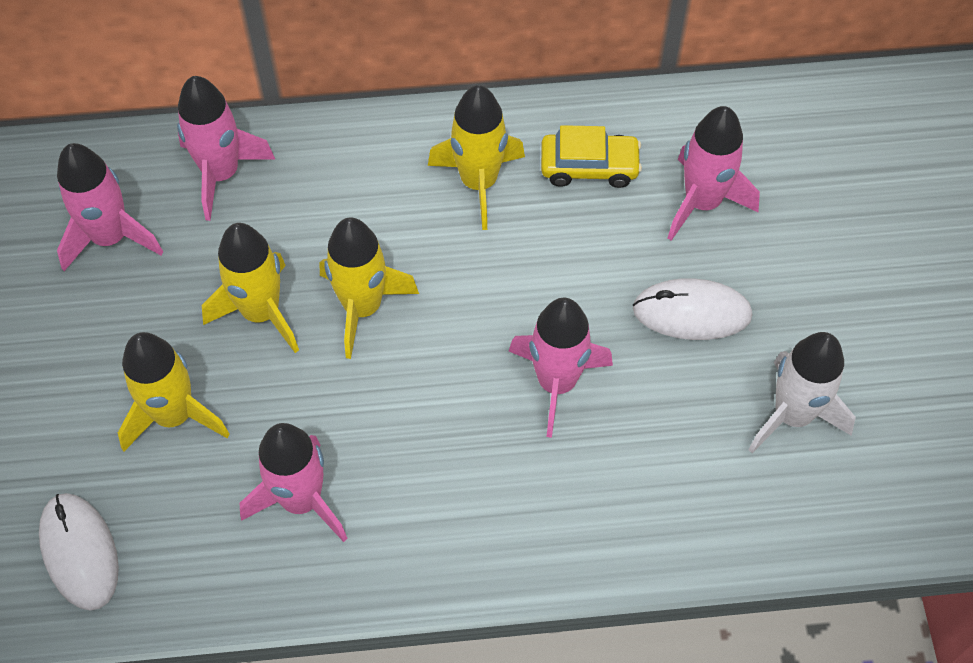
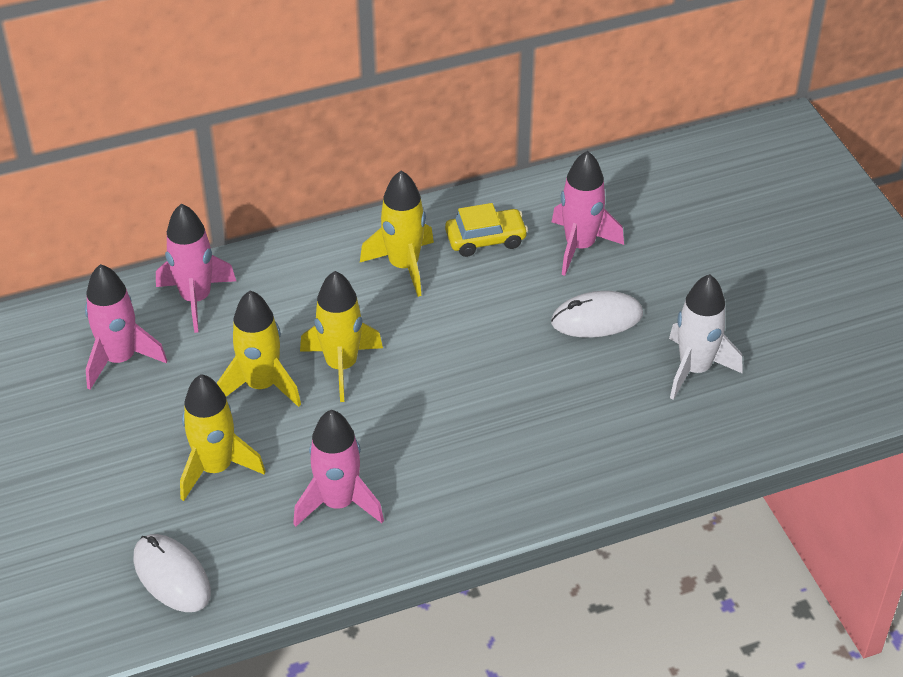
camera: 15 degrees left, 15 degrees down
(557, 383) = (510, 385): pink rocket -> none

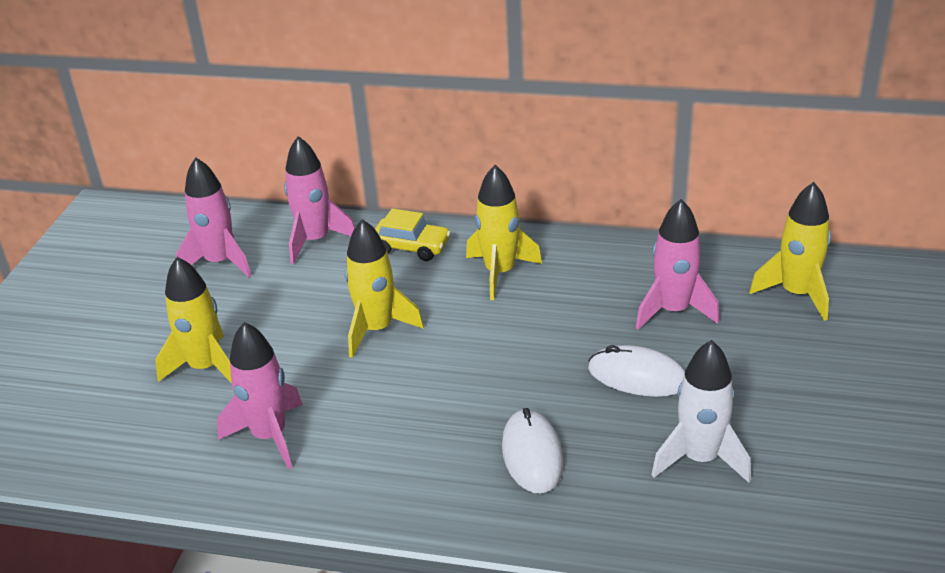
camera: 35 degrees right, 10 degrees down
(172, 576) = (91, 435): white mouse -> white mouse (532, 454)
(261, 385) = (301, 320): yellow rocket -> yellow rocket (796, 294)
(486, 239) = (590, 276): yellow car -> yellow car (411, 247)

